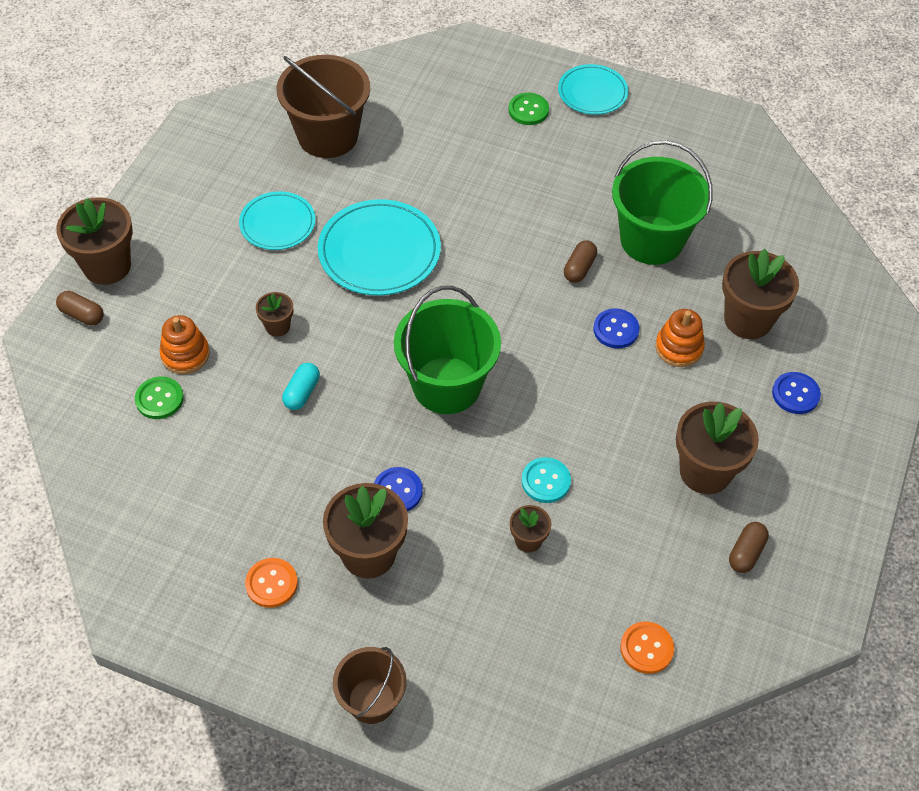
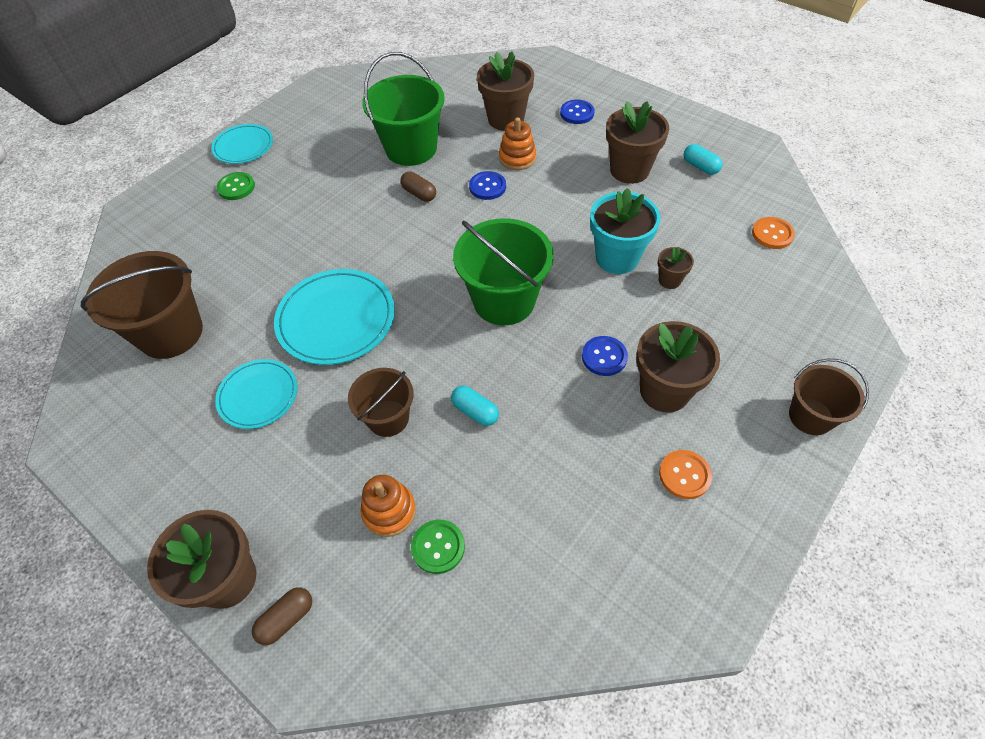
camera: 70 degrees left, 0 degrees up
(277, 326) = (388, 418): brown flower pot -> brown bucket
(545, 481) = (617, 258): turquoise button -> turquoise flower pot
(746, 553) = (700, 166): brown capsule -> turquoise capsule

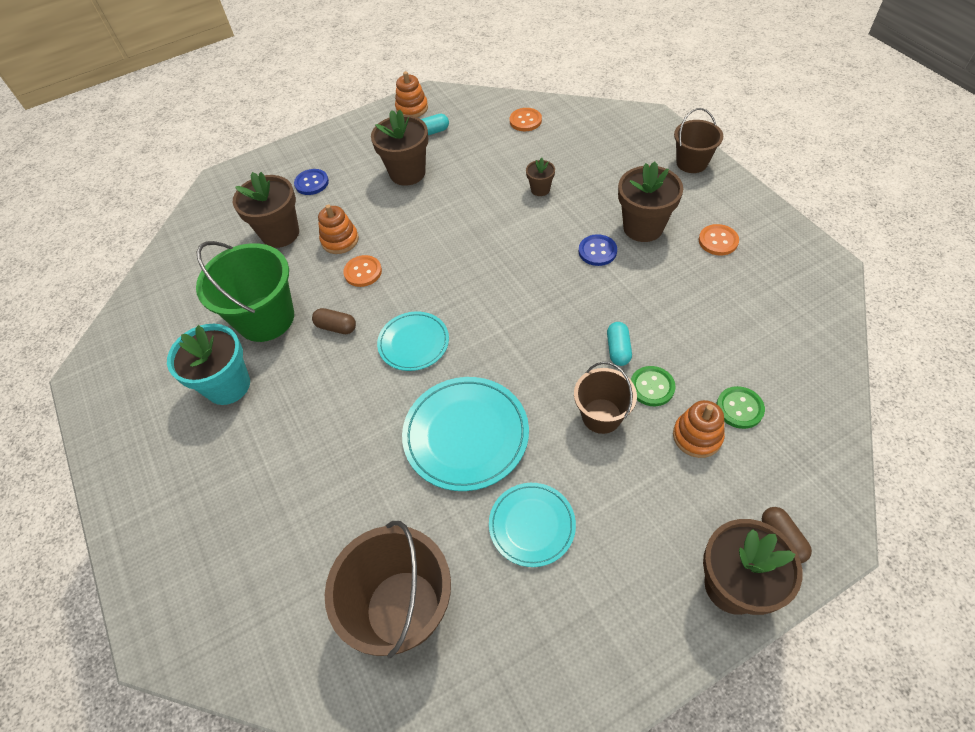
camera: 65 degrees left, 0 degrees up
(236, 187) = (205, 502): green button -> green button (652, 387)
(243, 146) = (137, 483): turquoise plate -> turquoise plate (413, 343)
(419, 193) = (336, 327): brown capsule -> brown capsule turned 45 degrees clockwise
(475, 411) = (618, 349): turquoise capsule -> turquoise capsule turned 60 degrees counterclockwise
(487, 187) = (363, 272): blue button -> orange button
(504, 300) = (508, 298): green bucket -> none
(617, 258) = (500, 212): turquoise flower pot -> turquoise flower pot (228, 385)
(725, 139) = (412, 108): none -> orange stacking toy

